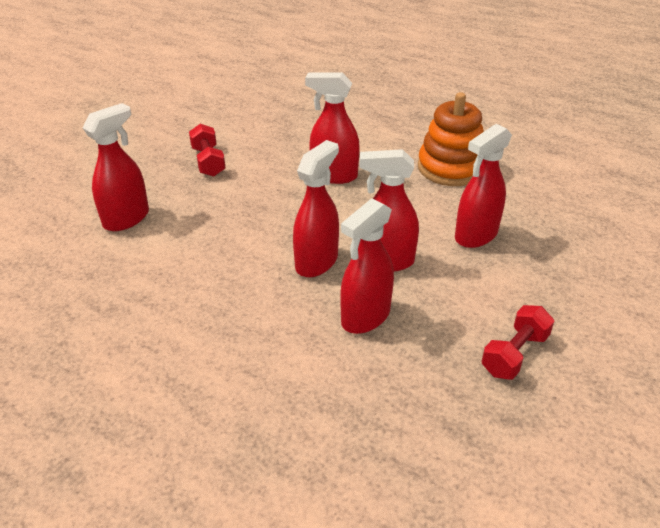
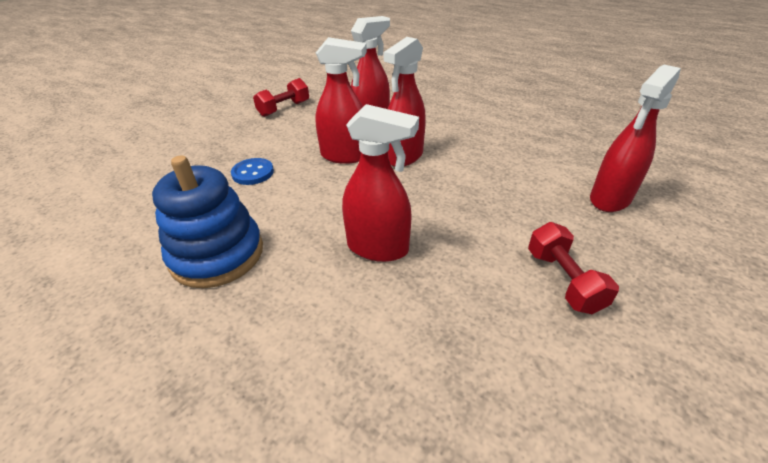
camera: 175 degrees left, 0 degrees up
(450, 168) = (217, 254): orange stacking toy -> blue stacking toy
(475, 235) = (253, 173): red spray bottle -> blue button

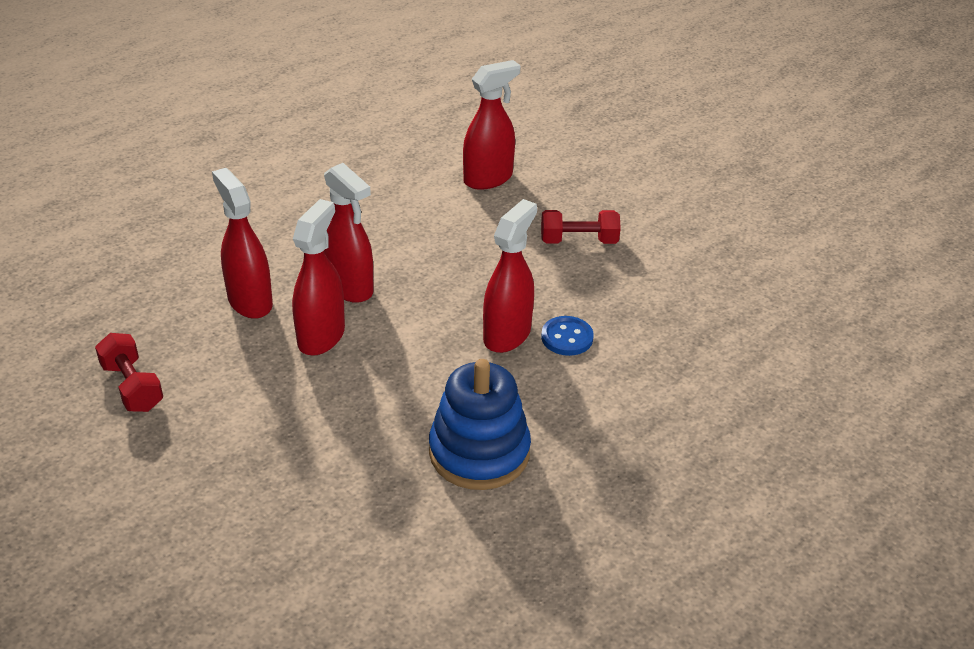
camera: 80 degrees left, 0 degrees up
(253, 173) = (322, 424): blue button -> blue button (567, 337)
(610, 199) = (488, 179): red spray bottle -> red spray bottle turned 90 degrees counterclockwise

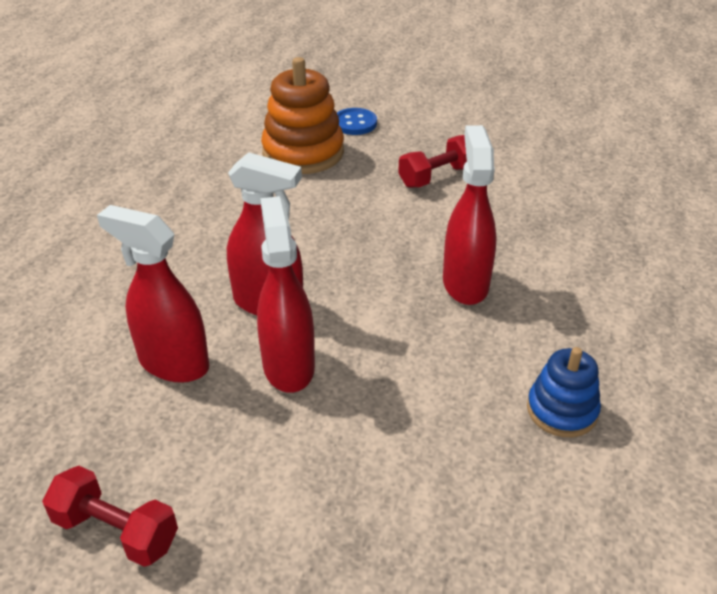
camera: 30 degrees left, 0 degrees up
(479, 452) = (562, 410): blue stacking toy -> blue stacking toy, size x0.59
(488, 179) = (303, 153): red spray bottle -> orange stacking toy
(567, 337) = (518, 263): blue button -> blue button (354, 123)

